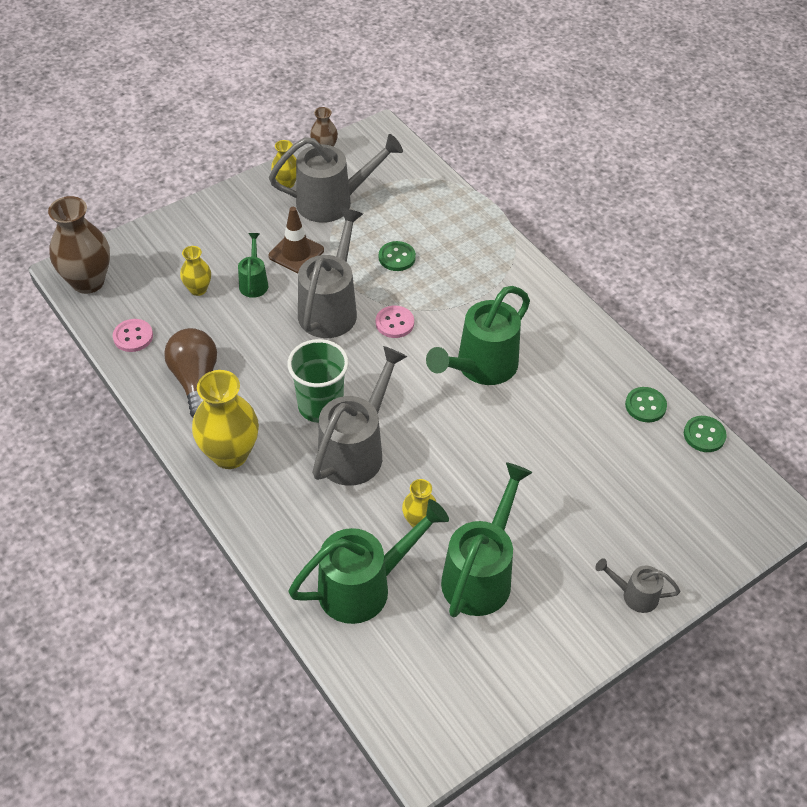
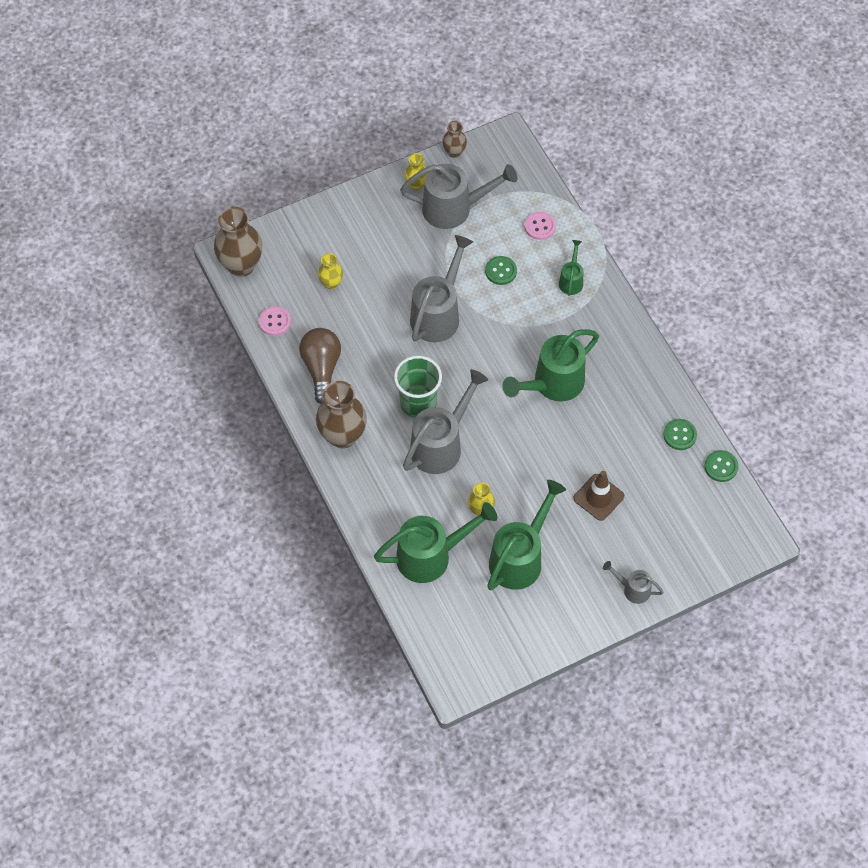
camera: 10 degrees right, 10 degrees up
(230, 454) = (342, 436): yellow vase -> brown vase
(254, 282) = (377, 282): green watering can -> green watering can (571, 280)
(296, 253) = (416, 257): brown traffic cone -> brown traffic cone (598, 497)
(394, 323) = (489, 334): pink button -> pink button (540, 226)

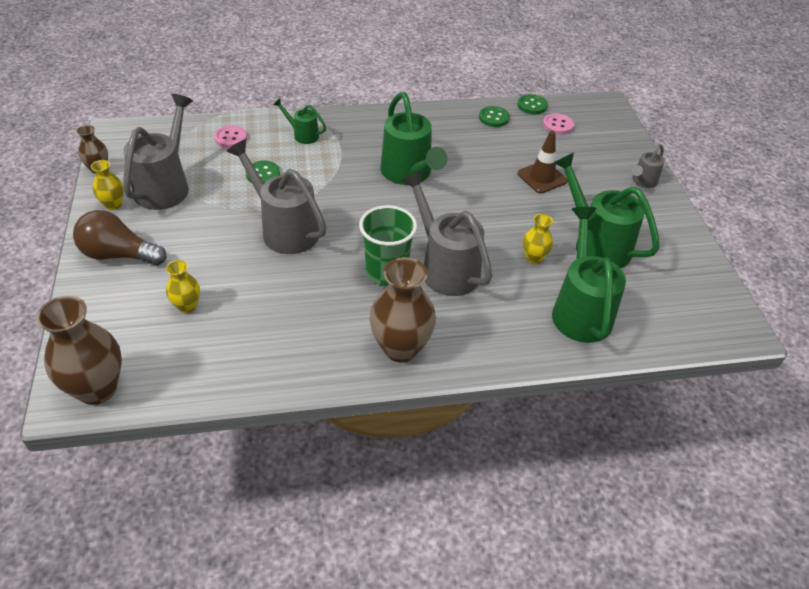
camera: 75 degrees left, 15 degrees down
(275, 322) = (206, 374): pink button -> pink button (558, 125)
(321, 368) = (299, 344): brown light bulb -> brown light bulb (119, 255)

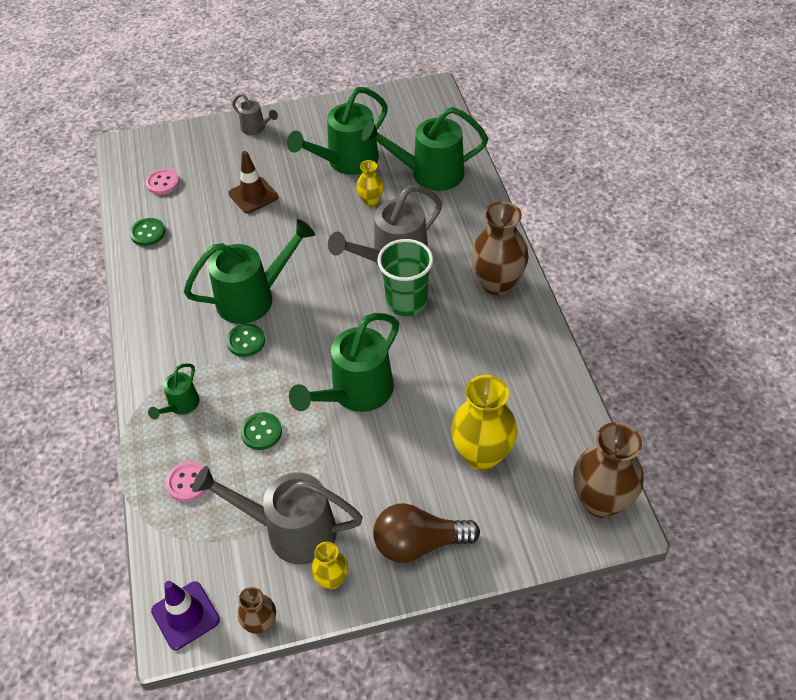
camera: 90 degrees left, 5 degrees up
(119, 255) = (419, 543): brown light bulb -> brown light bulb turned 75 degrees clockwise
(124, 137) = (185, 615): none -> purple traffic cone
(187, 306) = (482, 455): yellow vase -> yellow vase, size x1.90
(284, 229) = (355, 393): grey watering can -> green watering can
(532, 105) = (124, 202): green button -> green button (246, 341)

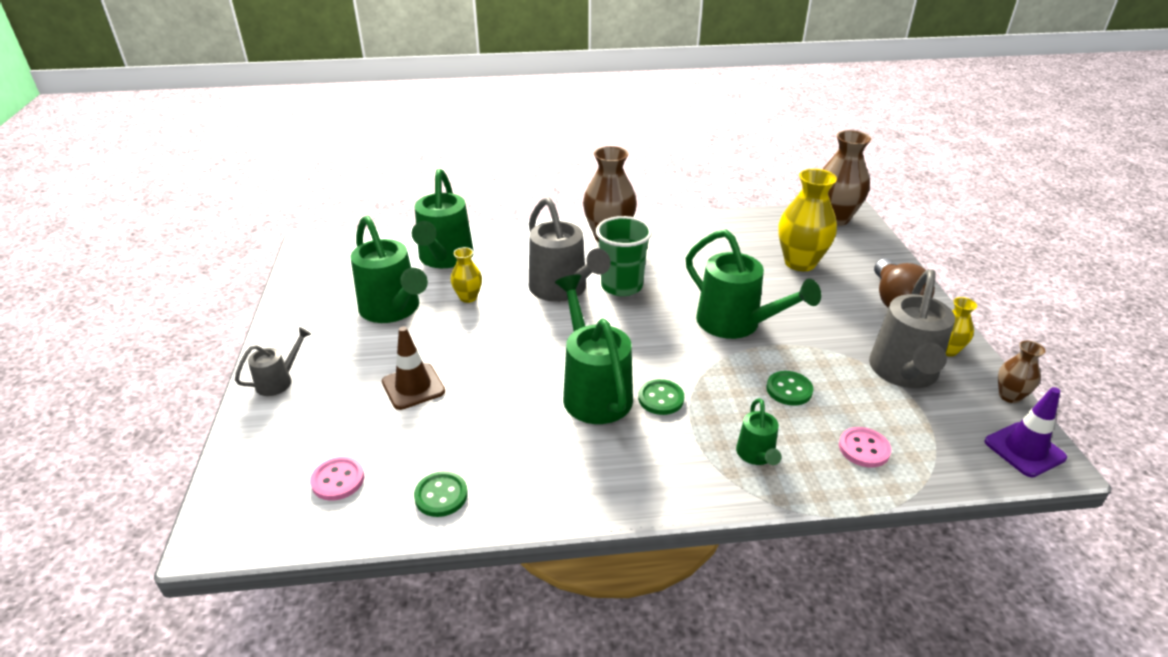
camera: 85 degrees left, 15 degrees down
(181, 406) = (756, 455): green watering can -> green watering can turned 60 degrees clockwise

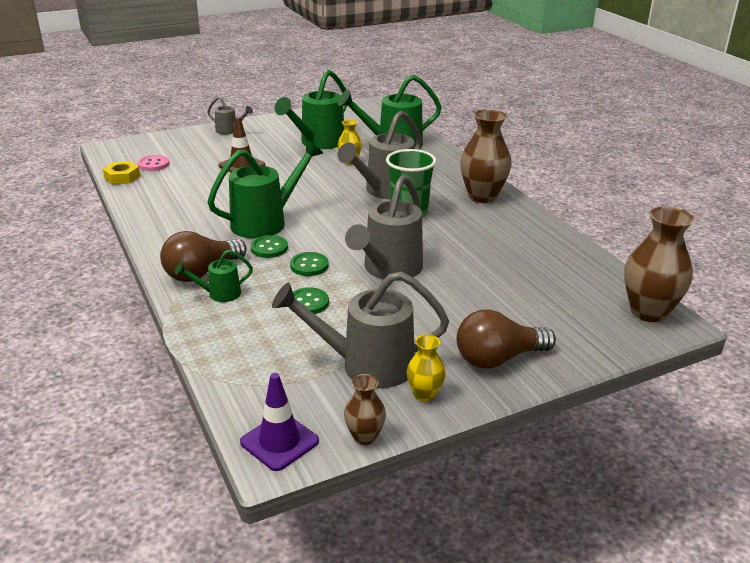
camera: 70 degrees right, 5 degrees down
(360, 524) = (122, 177): none -> yellow nut
(441, 495) = (148, 193): green button -> green button (309, 265)
(702, 465) = (201, 273): none -> brown light bulb
(736, 324) = (389, 270): green watering can -> grey watering can
(800, 263) = (525, 295): yellow vase -> none
(864, 449) = (245, 344): pink button -> none

